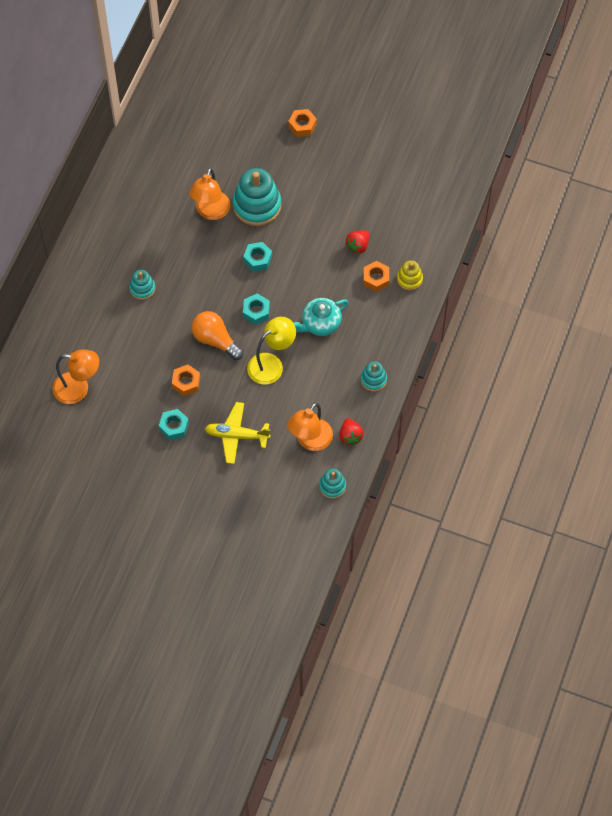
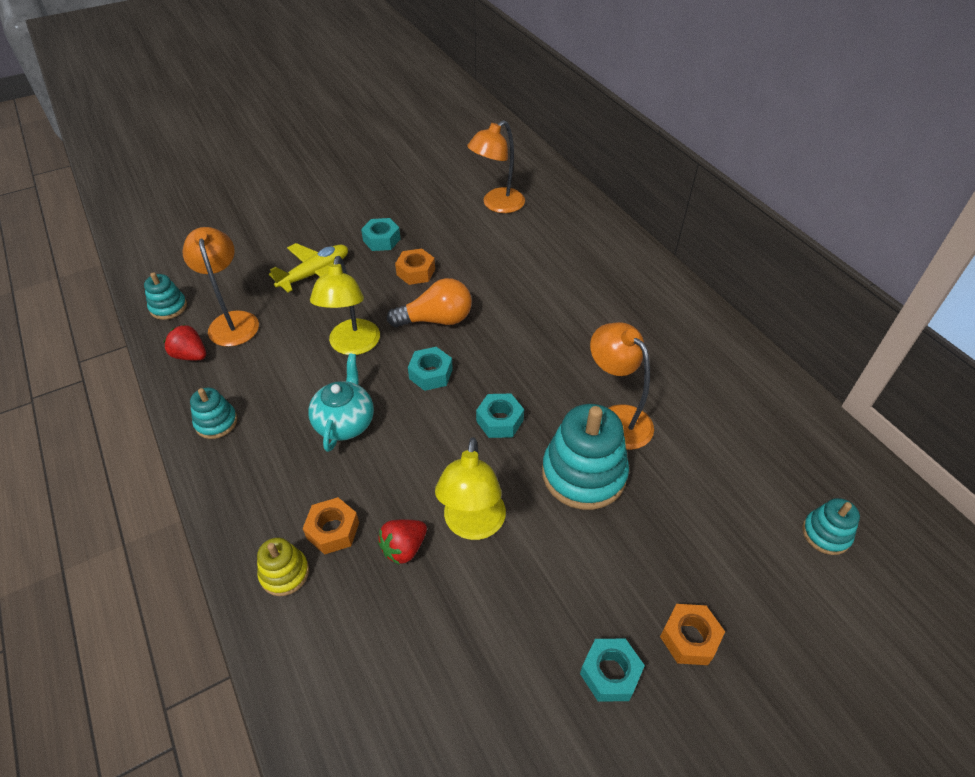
camera: 130 degrees right, 15 degrees down
(142, 288) = (564, 301): turquoise stacking toy -> turquoise stacking toy (826, 534)
(323, 229) = (472, 525): none -> yellow lamp
(340, 142) = (610, 673): none -> turquoise nut
(358, 246) = (404, 548): red strawberry -> red strawberry turned 120 degrees counterclockwise

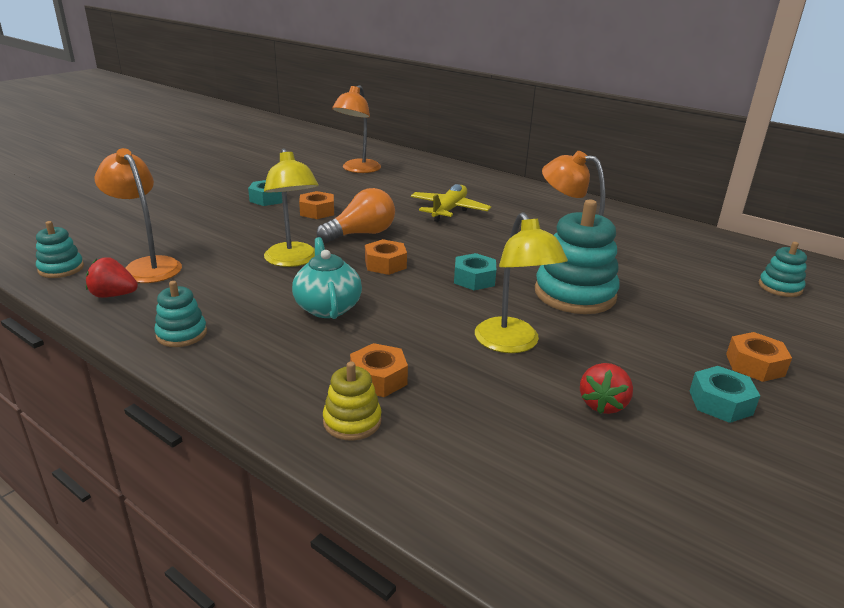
camera: 25 degrees left, 20 degrees down
(315, 274) = (216, 225): yellow plane -> yellow plane (449, 210)
(404, 548) = (462, 373): red strawberry -> red strawberry (602, 404)
(431, 374) = (385, 264): turquoise nut -> orange nut

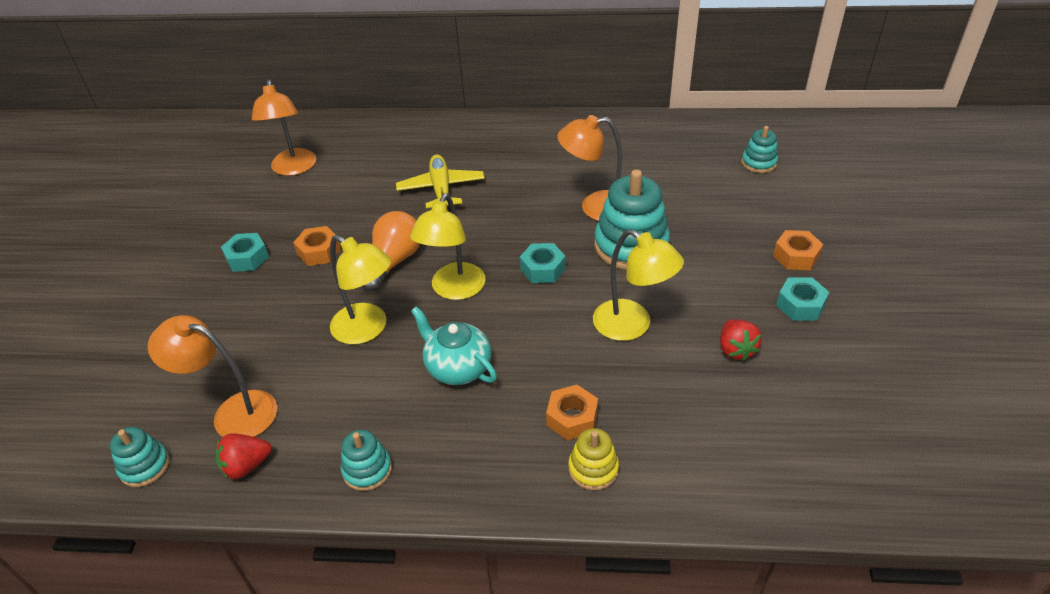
camera: 30 degrees left, 15 degrees up
(385, 264) = (454, 290): orange nut -> yellow lamp

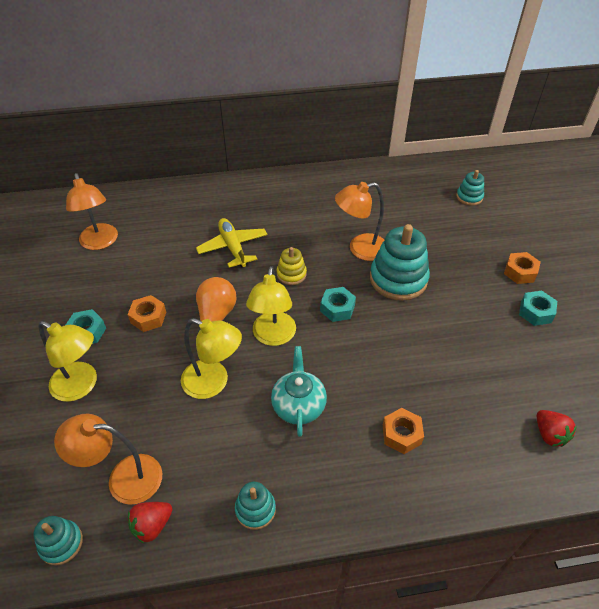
camera: 15 degrees left, 5 degrees up
(457, 367) = (298, 405): turquoise teapot -> turquoise teapot turned 60 degrees clockwise
(593, 469) = (431, 475): yellow stacking toy -> yellow stacking toy (291, 274)
(632, 326) = (421, 348): yellow lamp -> yellow lamp (81, 386)
(735, 349) = (502, 356): red strawberry -> red strawberry (549, 434)

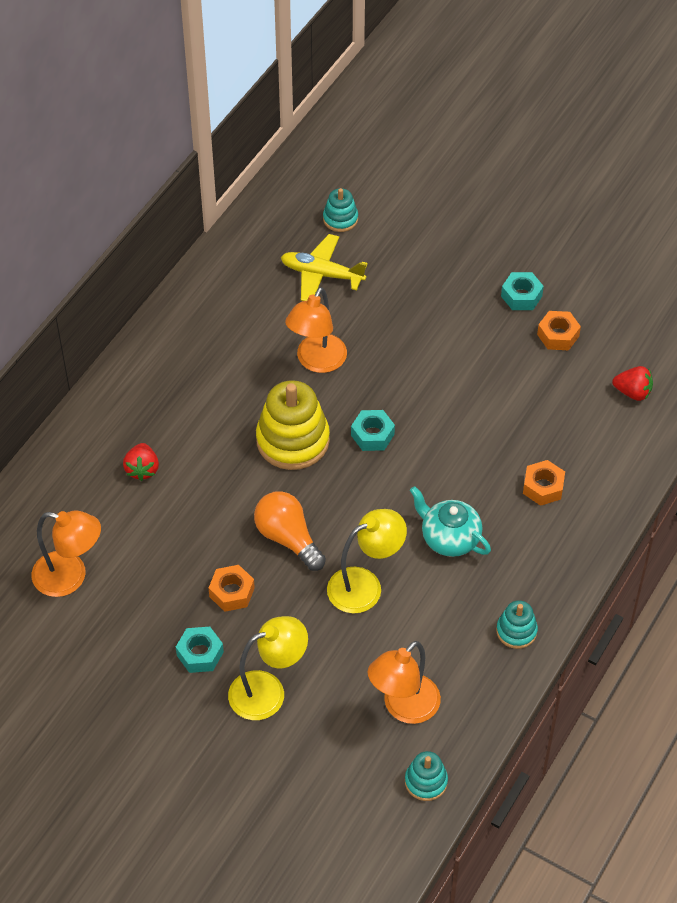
camera: 50 degrees left, 5 degrees up
(152, 525) = (467, 710): red strawberry -> red strawberry (142, 469)
(233, 247) = (204, 464): yellow plane -> yellow plane (322, 274)
(273, 336) = (356, 507): yellow lamp -> none
(291, 274) = (293, 440): yellow stacking toy -> yellow stacking toy, size x1.92
(398, 279) = (385, 362): turquoise stacking toy -> none
(520, 272) = (470, 266): orange nut -> orange nut (558, 335)

